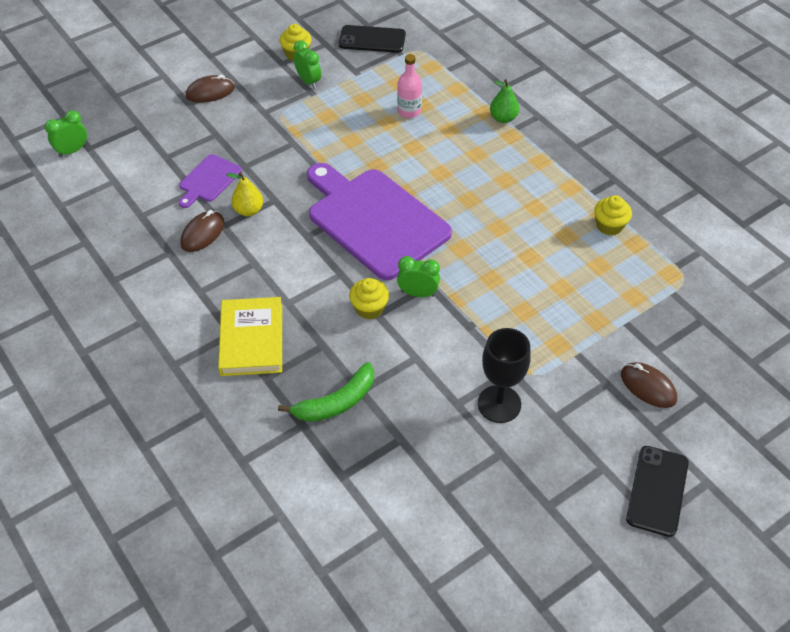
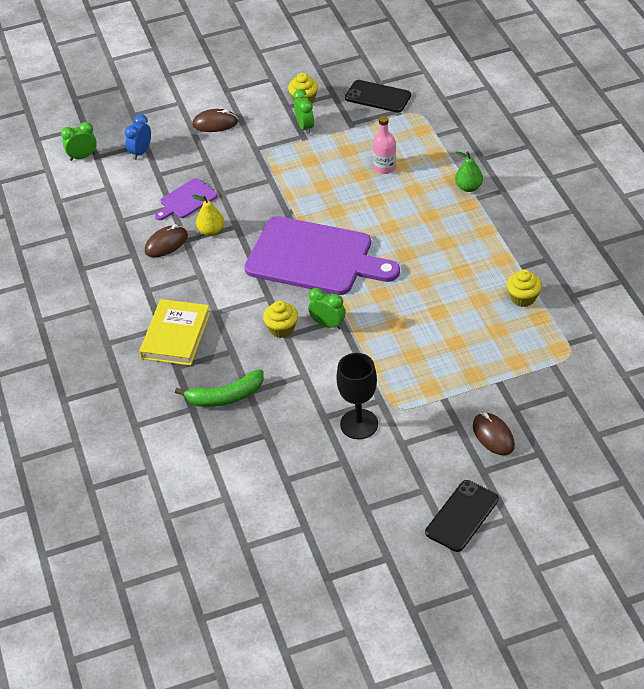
camera: 20 degrees right, 5 degrees down
(138, 135) = (140, 152): none -> blue clock
(374, 220) = (315, 257): purple cutting board -> purple cutting board turned 135 degrees clockwise

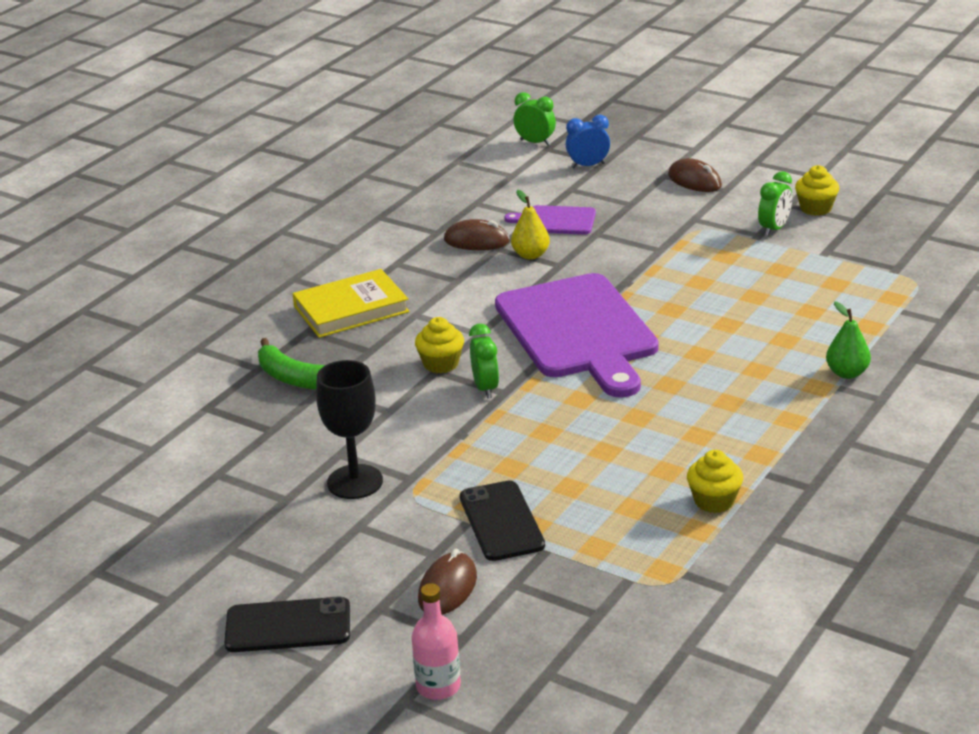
camera: 50 degrees right, 15 degrees down
(378, 97) = (899, 246): black phone -> black phone (501, 521)
(385, 167) = (790, 305): pink bottle -> pink bottle (438, 686)

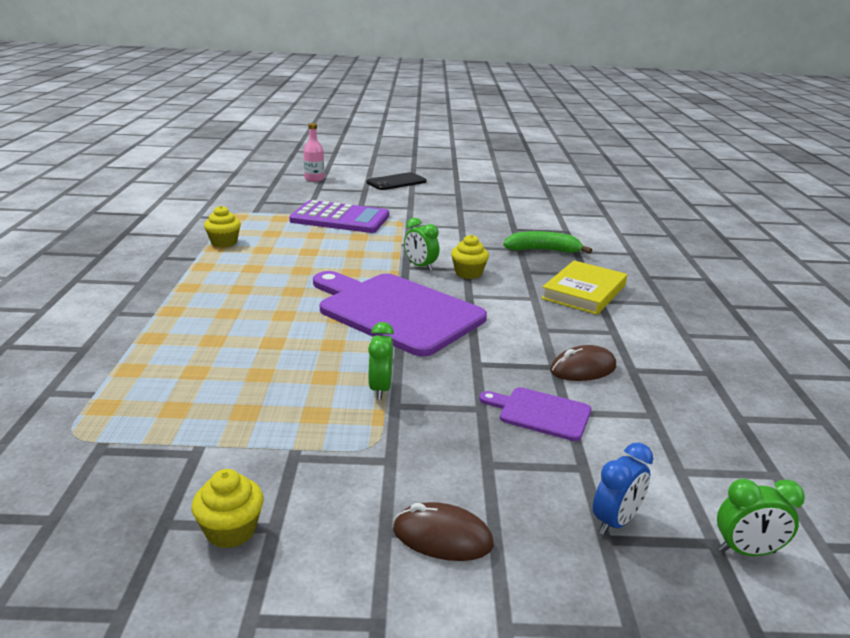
camera: 145 degrees right, 5 degrees down
(355, 482) = (435, 219): black goblet -> none
(447, 588) = (341, 198): brown mouse -> none
(501, 521) = (340, 219): black phone -> purple calculator
(530, 255) = (514, 367): yellow pear -> none
(556, 221) = (540, 413): purple cutting board -> purple cutting board turned 135 degrees counterclockwise
(774, 229) = (277, 471): green clock -> green clock (380, 389)
(847, 373) = (147, 325): green pear -> none

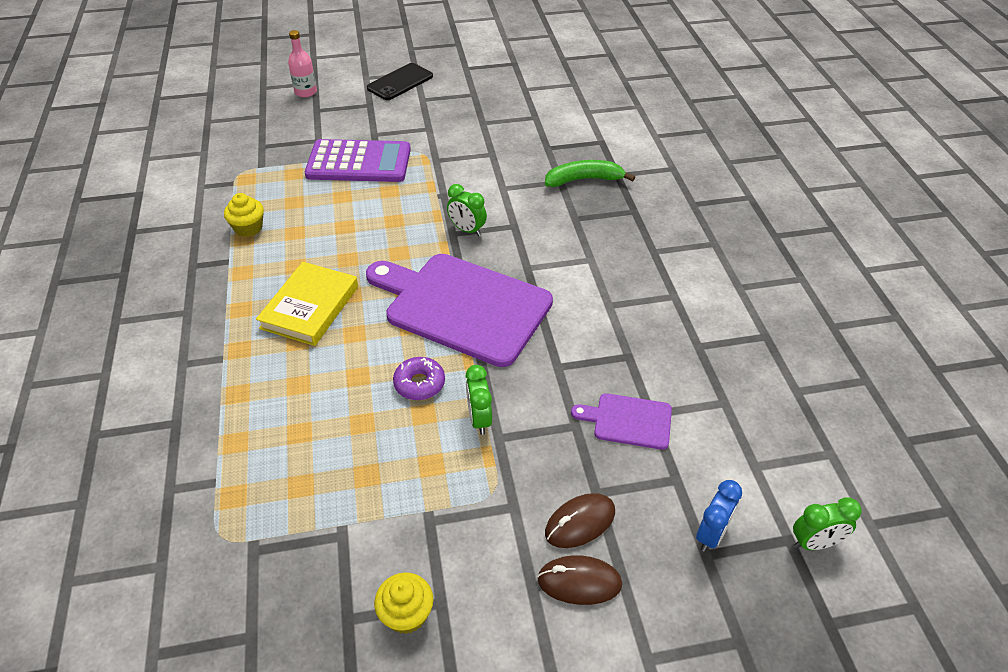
camera: 10 degrees left, 20 degrees up
(330, 356) = (419, 383): none -> purple donut
(468, 273) = (518, 232): yellow cupcake -> none
(583, 369) = (655, 354): brown mouse -> brown mouse (580, 522)
(584, 292) = (636, 240): yellow book -> yellow book (310, 307)

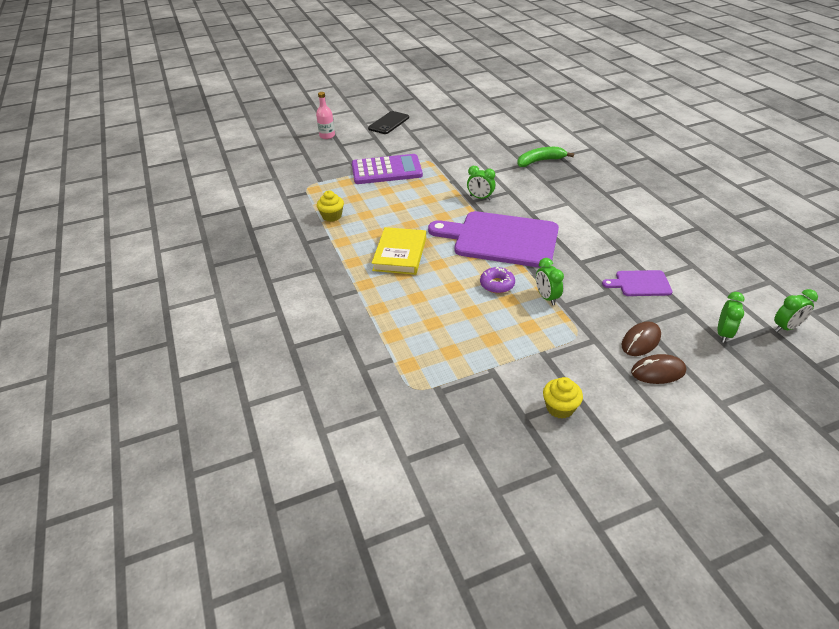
camera: 10 degrees left, 5 degrees down
(711, 534) = (723, 333): blue clock -> green clock

